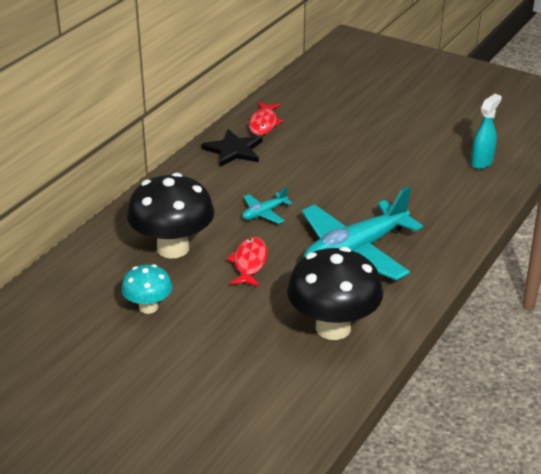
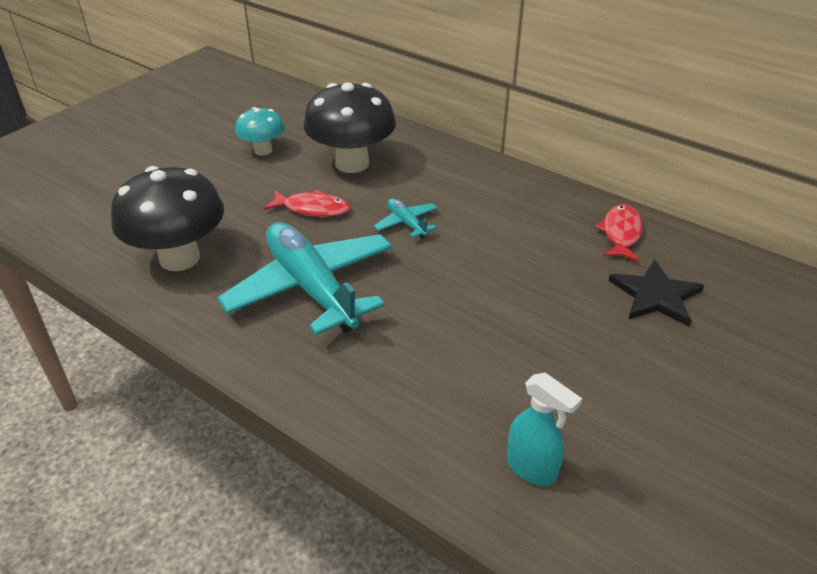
camera: 95 degrees right, 5 degrees up
(234, 150) = (548, 207): black star -> black star (655, 296)
(263, 124) = (621, 233): red fish -> red fish turned 90 degrees clockwise

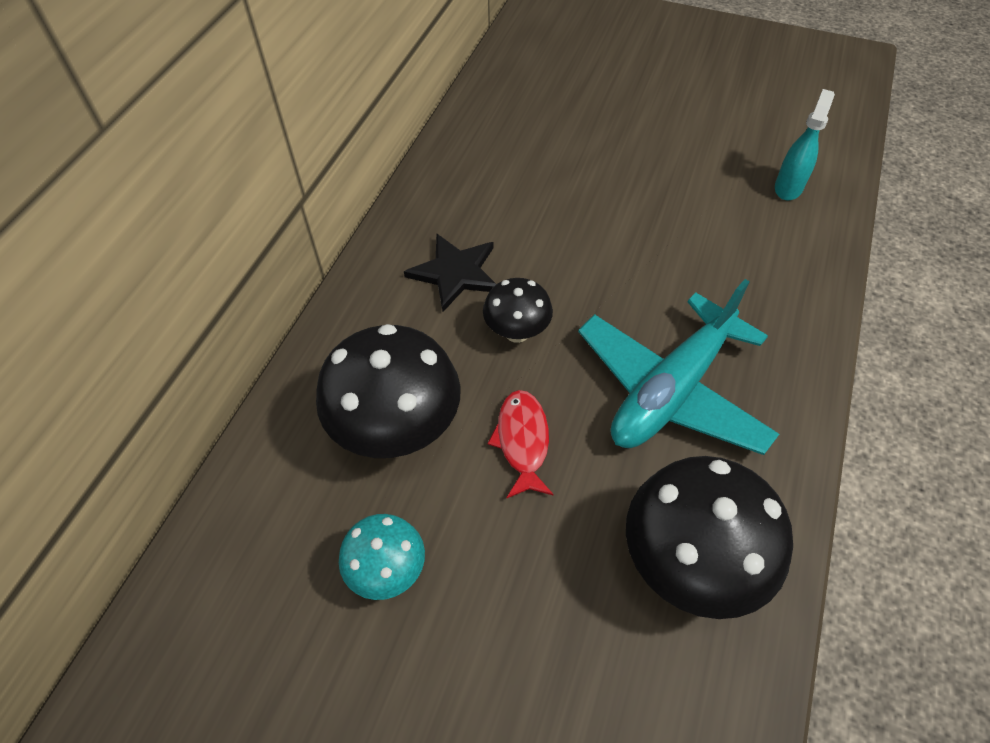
camera: 105 degrees left, 15 degrees up
(406, 223) = (517, 332): turquoise plane -> black mushroom
(621, 233) = (470, 159): red fish -> none
(655, 296) = (556, 134): black star -> black star (455, 273)

